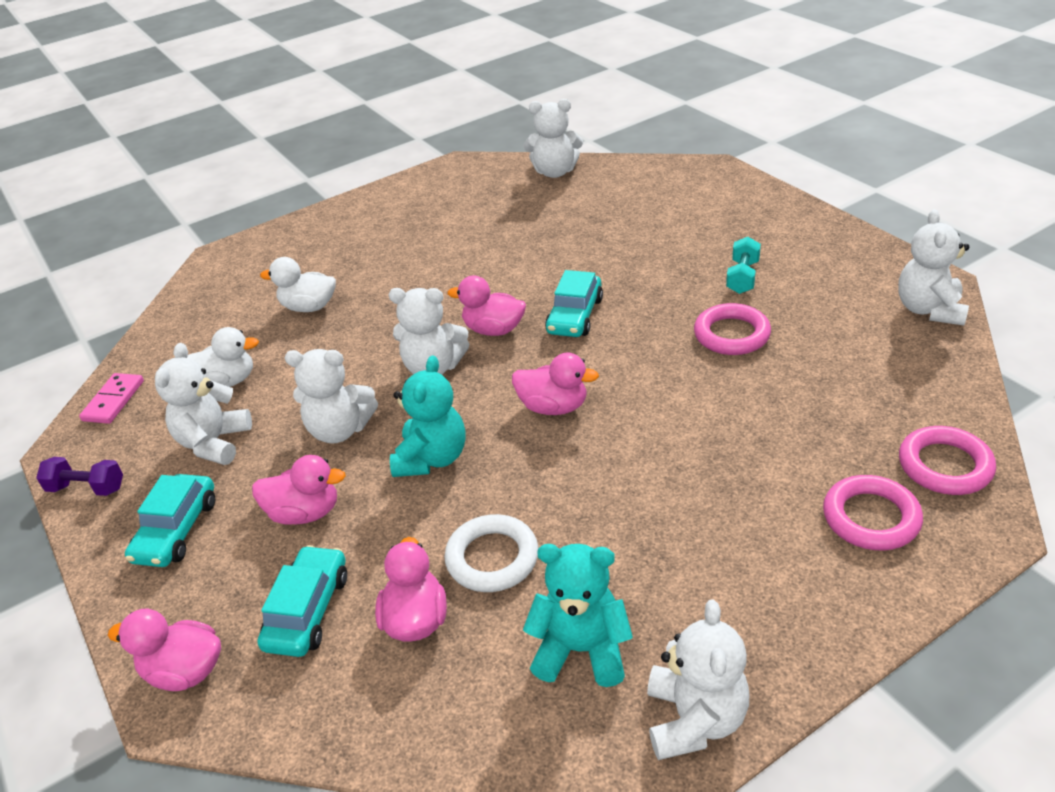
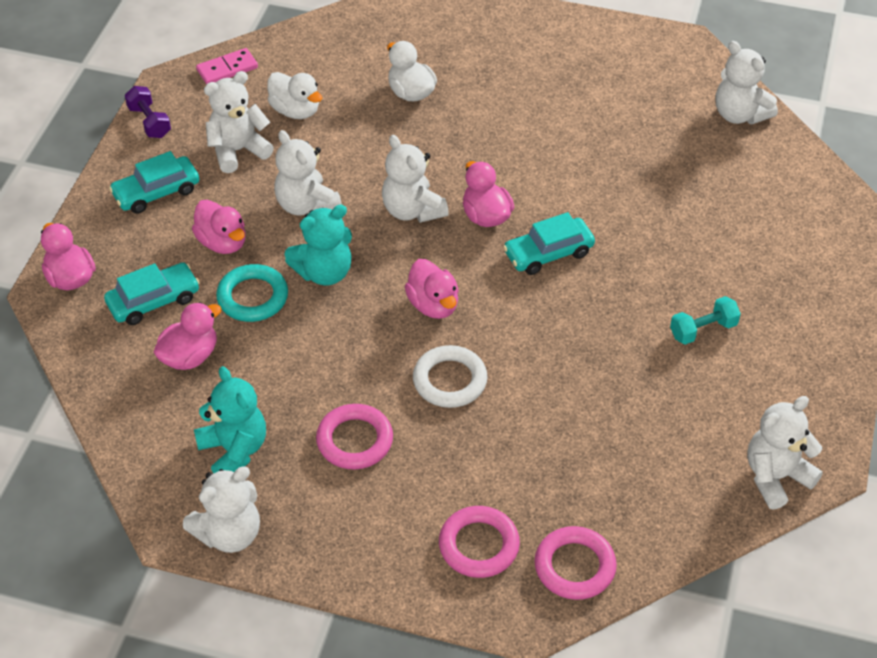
camera: 45 degrees right, 10 degrees up
(399, 526) = (253, 297): none -> turquoise ring
(492, 558) = (267, 361): white ring -> white ring (450, 380)
(731, 334) = (616, 363): pink ring -> pink ring (354, 440)

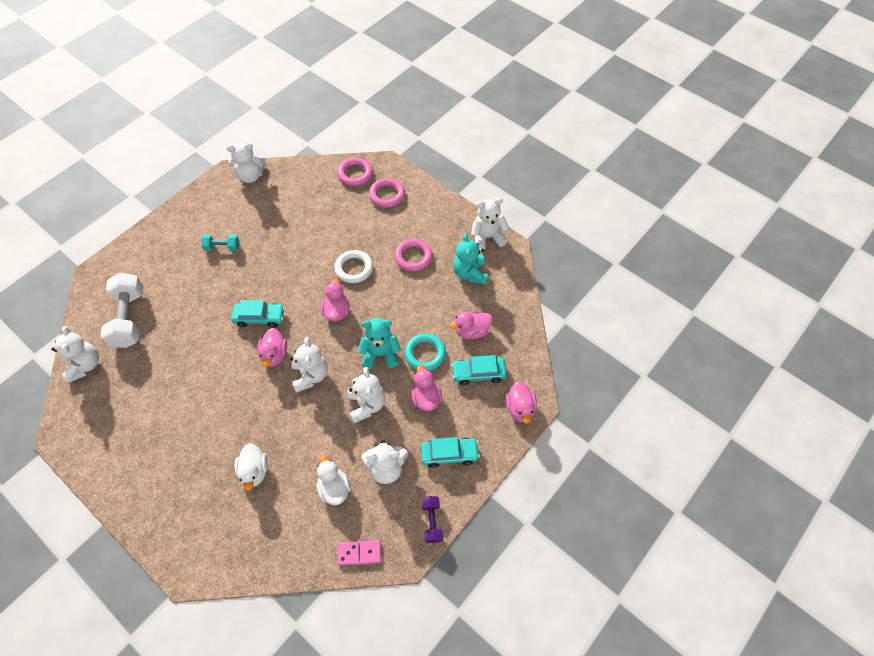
camera: 155 degrees left, 10 degrees up
(741, 184) = (129, 318): none -> white dumbbell

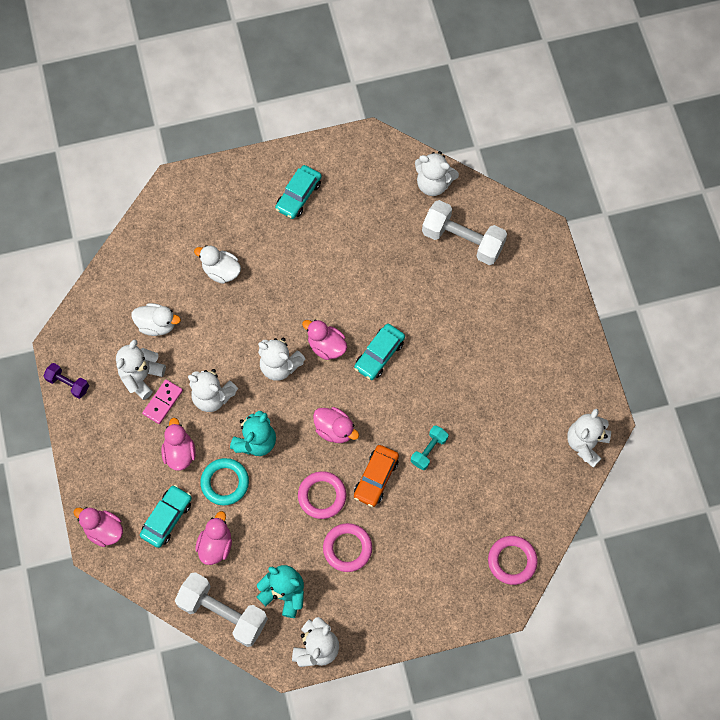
camera: 125 degrees right, 10 degrees up
(222, 247) = (496, 363): turquoise dumbbell -> turquoise dumbbell (429, 450)
(354, 268) = (376, 478): white ring -> orange car
(359, 553) = (89, 313): pink domino -> pink domino (163, 402)
(387, 195) = (455, 577): pink ring -> pink ring (322, 496)
(426, 398) = (179, 452): pink duck -> pink duck turned 120 degrees counterclockwise
(449, 454) = (112, 437): turquoise car -> turquoise car (298, 195)
(510, 298) = (223, 612): none -> white dumbbell

